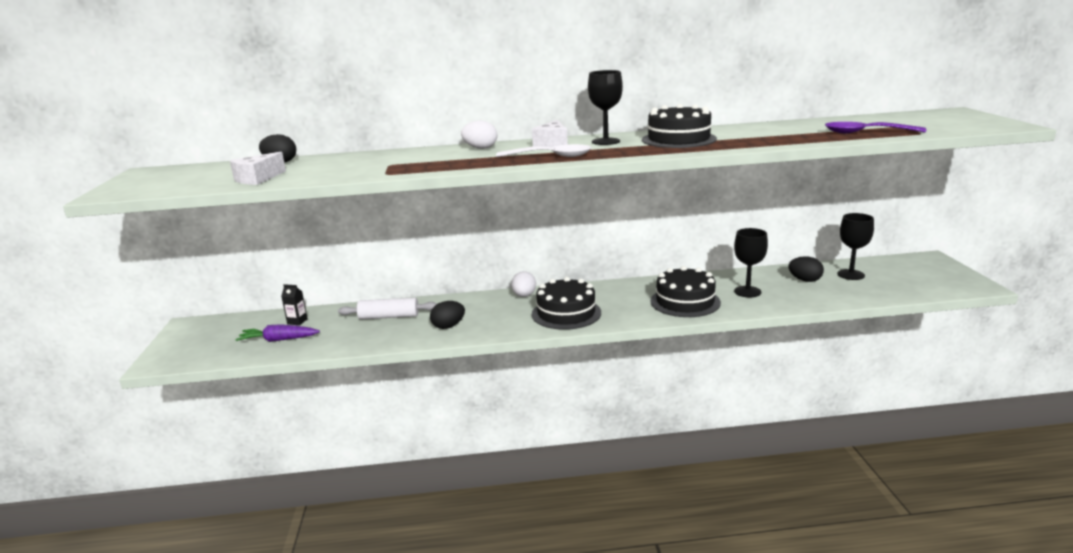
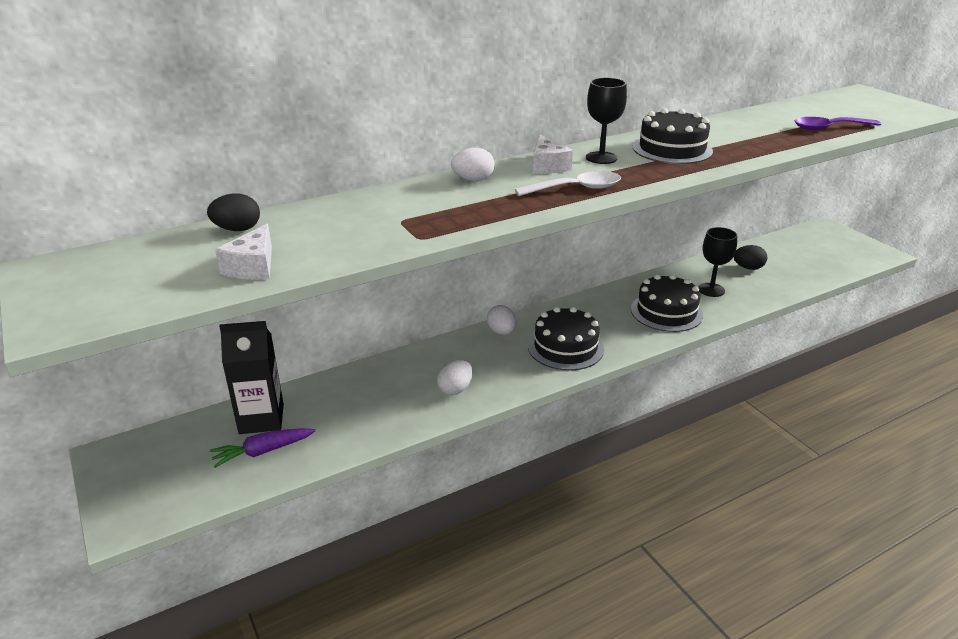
camera: 25 degrees left, 10 degrees up
(297, 321) = (261, 419): black carton -> black carton, size x2.25
(389, 316) = (373, 389): white rolling pin -> none
(448, 326) = (455, 389): black egg -> white egg
(850, 275) = (779, 255): black goblet -> none

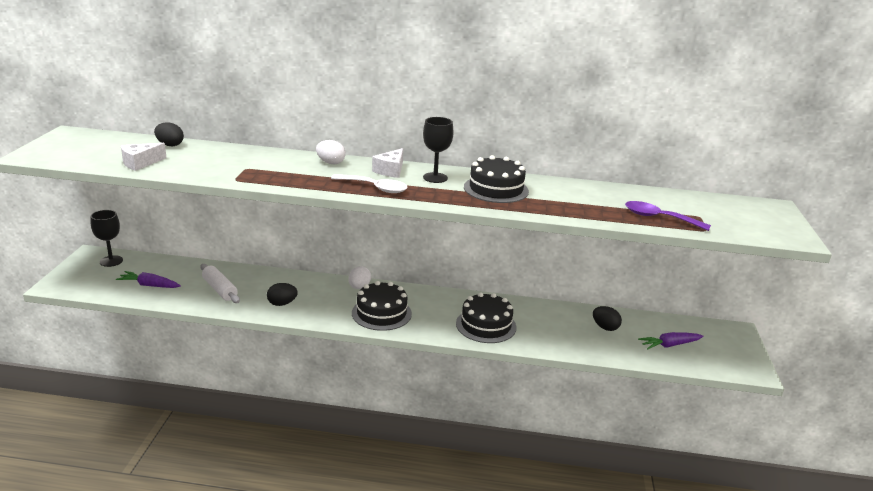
camera: 35 degrees right, 5 degrees down
(261, 419) = (171, 270): black carton -> none
(360, 410) = (220, 289): none -> white rolling pin
(455, 389) = (282, 303): white egg -> black egg
(711, 290) = (546, 327): black goblet -> black goblet (111, 261)
(808, 260) = (669, 345): none -> purple carrot

